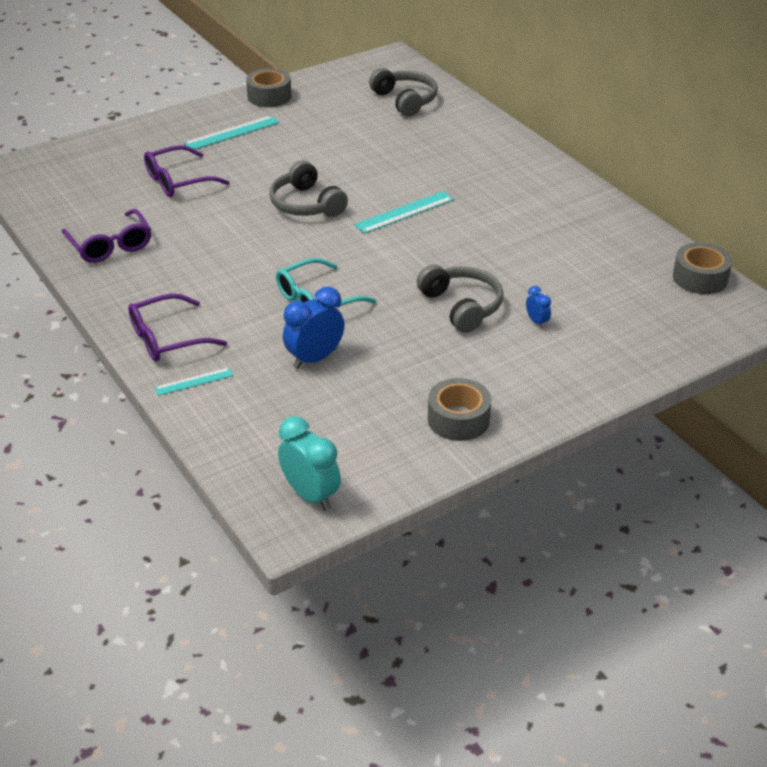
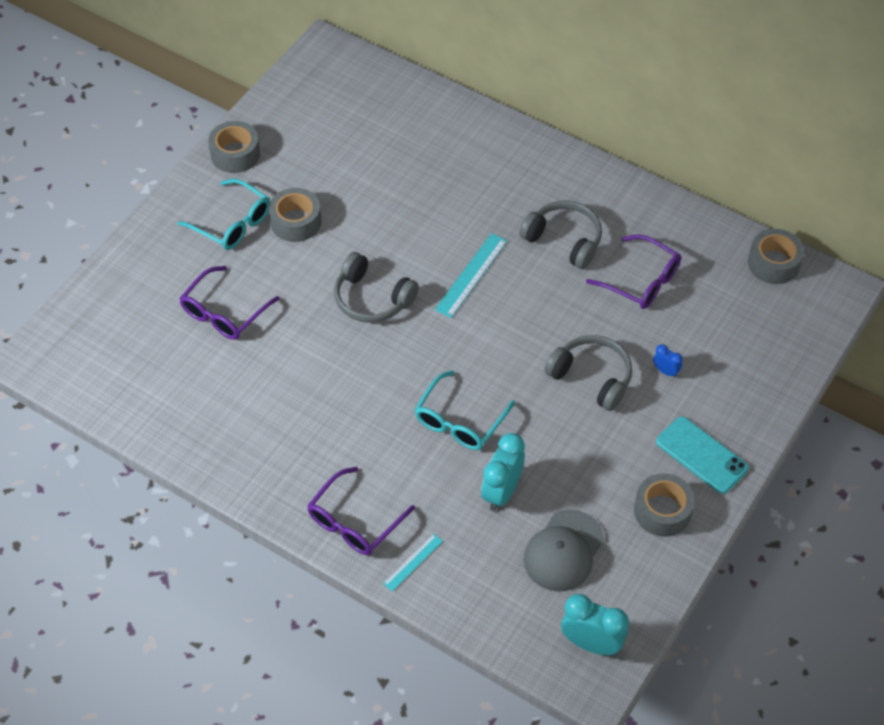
camera: 25 degrees left, 15 degrees up
(110, 245) = (218, 426): purple glasses -> purple glasses (641, 281)
(232, 133) = (232, 223): turquoise ruler -> turquoise glasses
(283, 144) = (296, 222): none -> grey tape
(315, 358) = (501, 492): blue clock -> turquoise clock
(339, 418) = (563, 551): none -> grey cap
(405, 100) = (378, 113): grey headphones -> grey headphones (564, 240)
(529, 390) = (701, 455): none -> turquoise phone

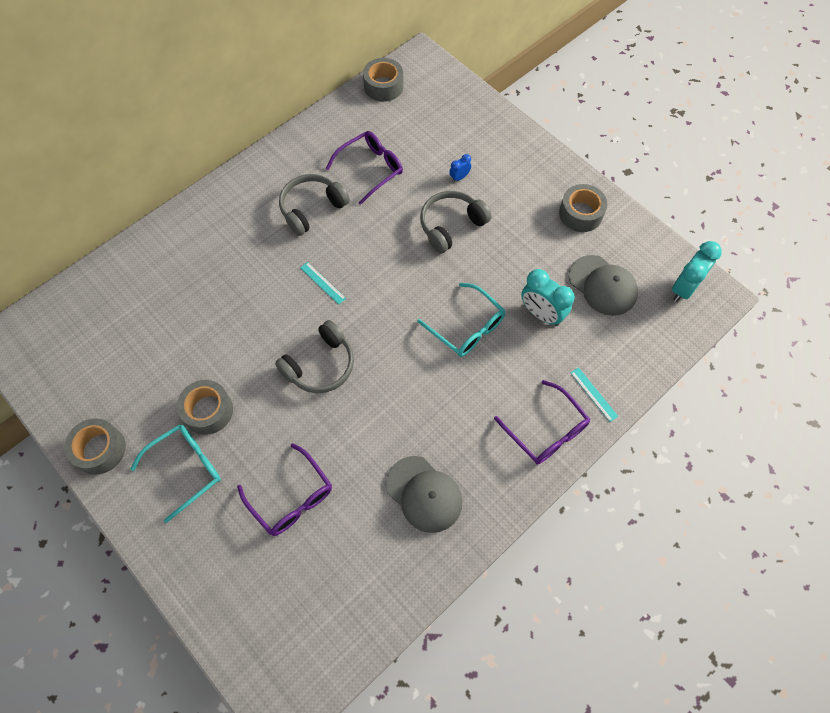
camera: 75 degrees left, 10 degrees up
(254, 422) = (424, 494): none -> grey cap
(471, 275) = (322, 283): turquoise ruler -> turquoise ruler, size x0.60
(701, 455) = (538, 177): turquoise phone -> none

